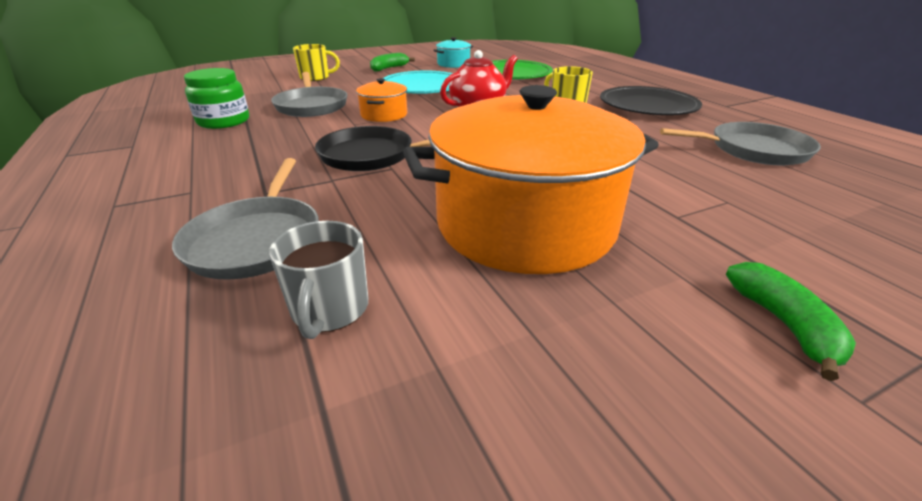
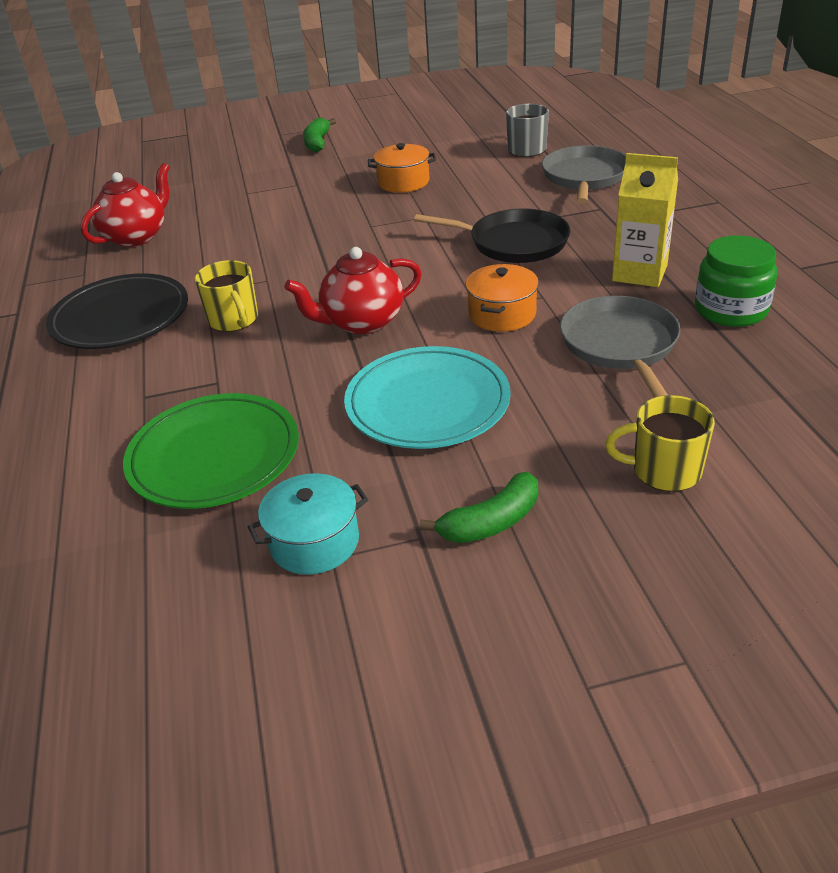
camera: 165 degrees left, 5 degrees up
(270, 138) = (639, 273): none -> yellow carton
(525, 224) = (403, 182): orange pot -> orange pot, size x0.43
(753, 150) = (137, 236): grey pan -> red teapot

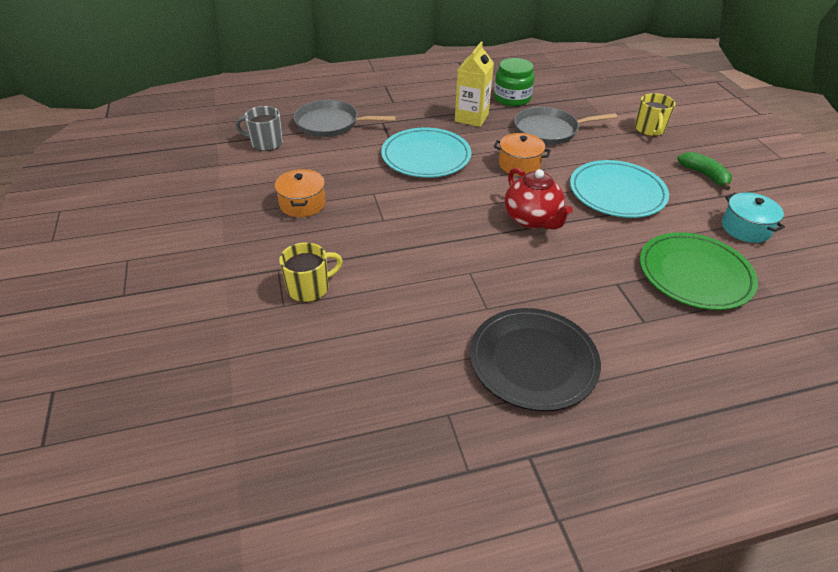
camera: 95 degrees left, 5 degrees up
(137, 236) = (367, 383): red teapot -> none
(234, 320) = (533, 284): yellow mug -> yellow mug (309, 288)
(317, 143) = (172, 262): green banana -> none
(513, 243) = (426, 156): black pan -> turquoise plate

